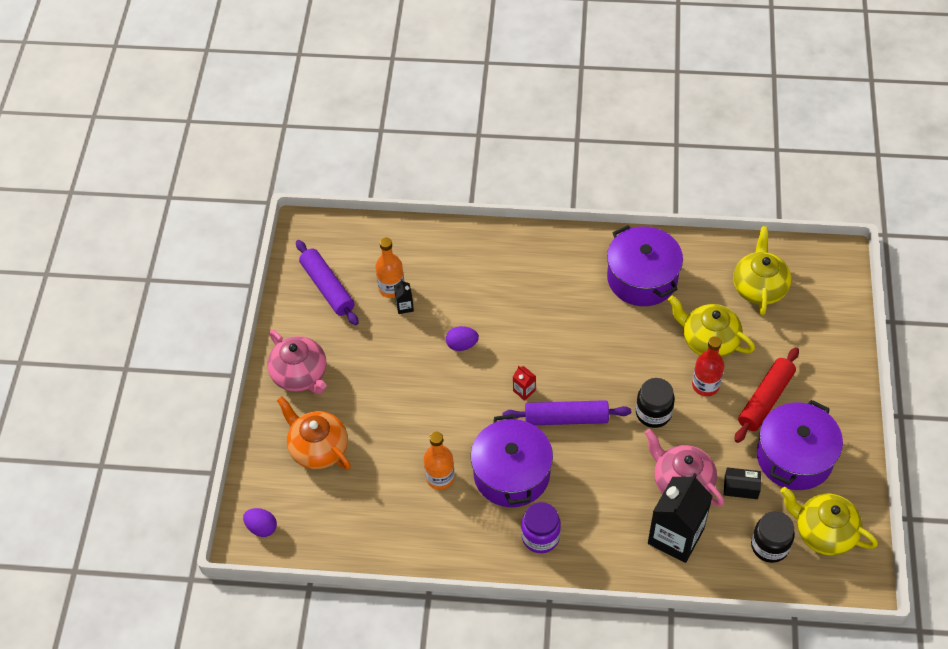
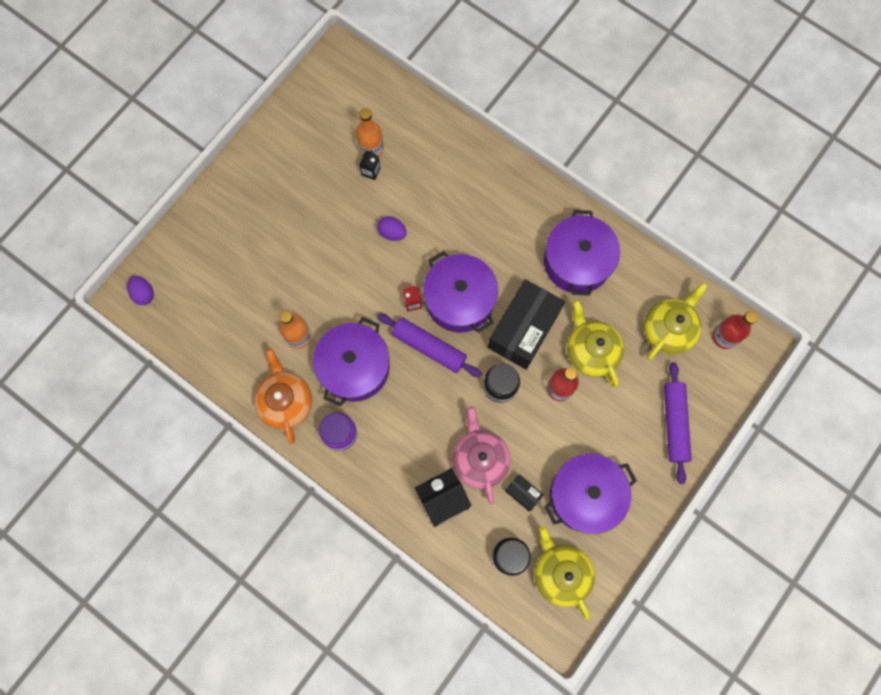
camera: 30 degrees right, 20 degrees up
(300, 375) = (253, 183): pink teapot -> none
(318, 448) = (226, 254): orange teapot -> orange teapot (286, 401)
(327, 287) = (323, 118): purple rolling pin -> purple rolling pin (674, 423)
(564, 365) = (459, 300): none -> purple pot
(638, 357) = (523, 330): none -> black box
(765, 399) = (599, 431): red rolling pin -> none
(808, 267) = (724, 337): none -> red bottle

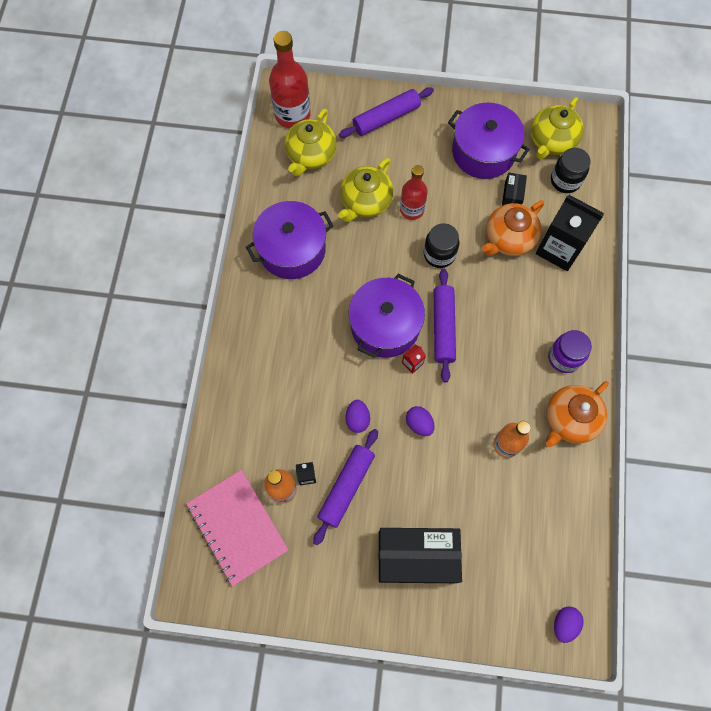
camera: 120 degrees left, 5 degrees down
(344, 195) = (346, 487): none -> purple rolling pin
(354, 367) = (501, 379): purple pot -> none
(359, 278) = (419, 424): none -> purple egg
(363, 104) = (237, 527): none -> pink notebook
(479, 459) = (508, 239): pink teapot -> orange teapot
(523, 330) = (379, 261): black box -> black box (417, 557)
(668, 329) = (311, 155): yellow teapot -> yellow teapot turned 75 degrees counterclockwise
(724, 337) = (292, 115): red bottle -> red bottle, size x1.54

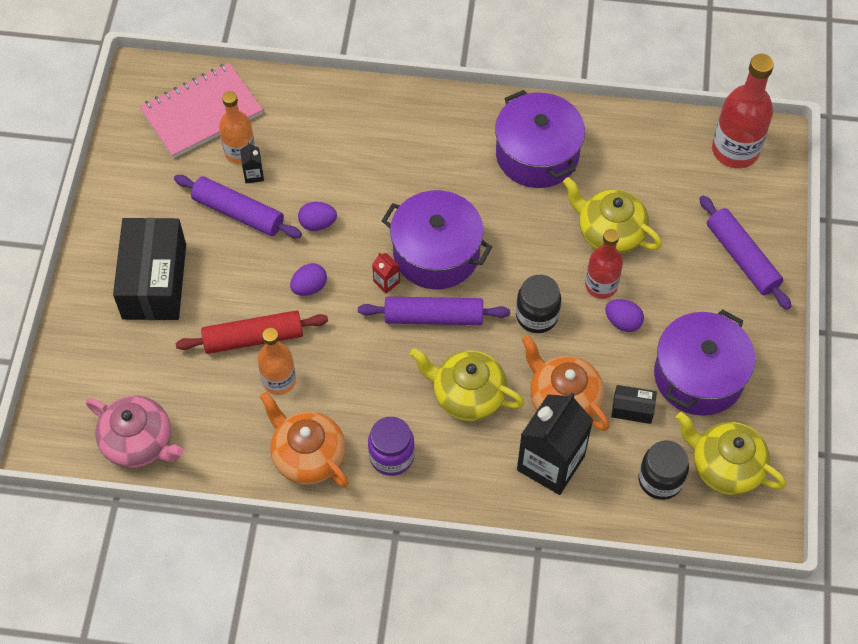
camera: 90 degrees right, 10 degrees down
(311, 155) = (674, 172): yellow teapot -> yellow teapot (467, 395)
(468, 467) = (253, 338): none -> red rolling pin
(564, 623) = (64, 430): purple egg -> purple egg (623, 322)
(570, 556) = (139, 442): none -> pink teapot

